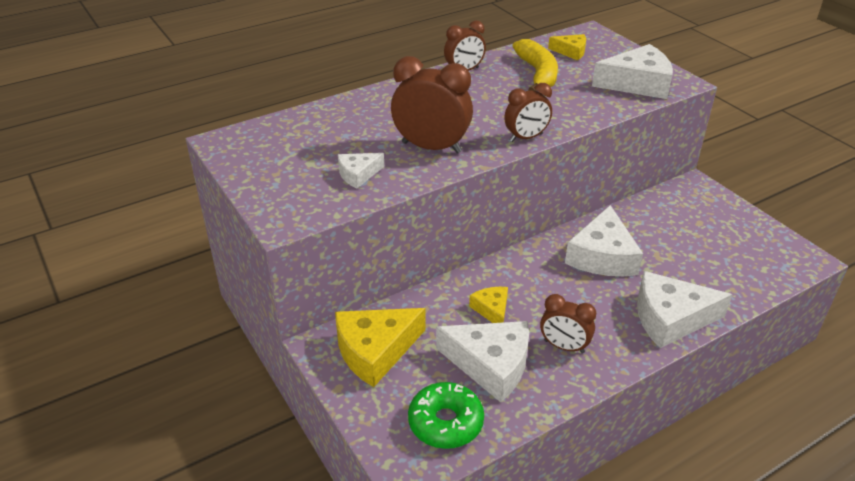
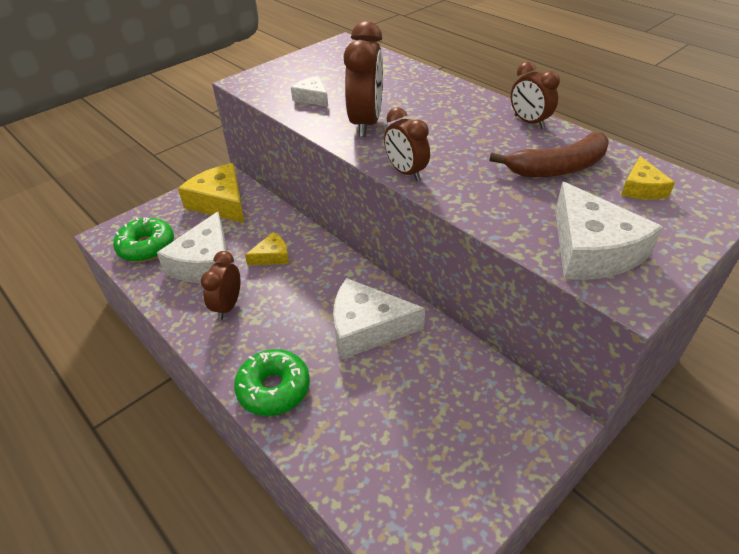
camera: 80 degrees right, 5 degrees up
(537, 74) = (557, 168): yellow banana -> brown banana
(670, 318) = (274, 389): white cheese -> green donut

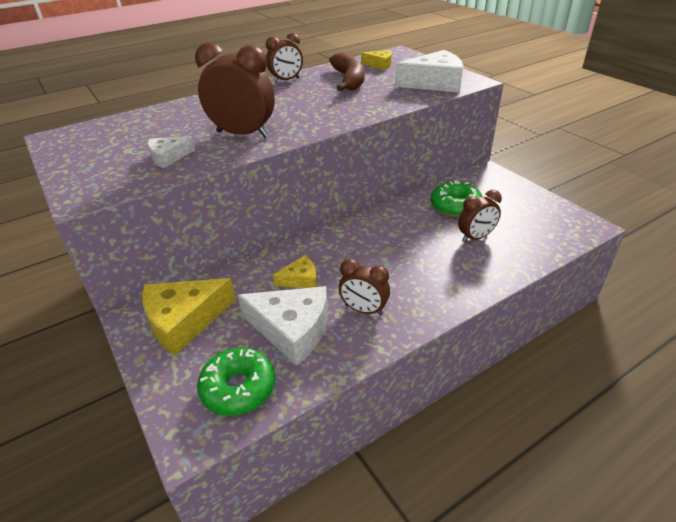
camera: 80 degrees left, 5 degrees down
(272, 256) = (300, 279): yellow cheese -> yellow cheese turned 90 degrees clockwise
(274, 389) = (465, 280): green donut -> green donut (455, 206)
(367, 328) = (406, 230): white cheese -> none
(405, 172) = (330, 124): brown clock -> brown clock (475, 237)

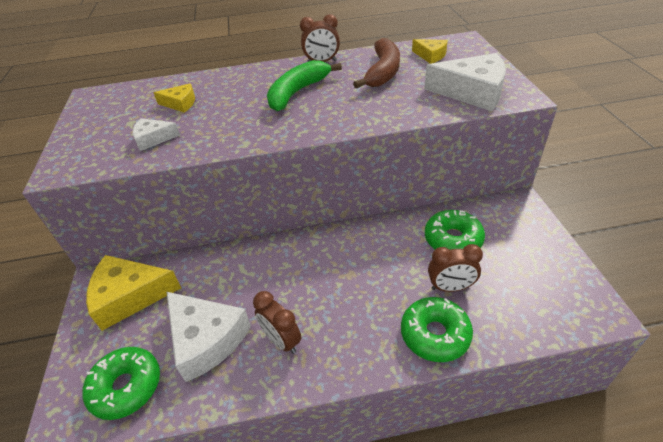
camera: 25 degrees right, 5 degrees up
(243, 134) = (232, 125): brown clock -> none
(284, 103) = (297, 92): none -> green banana
(300, 279) = (247, 284): yellow cheese -> yellow cheese (180, 103)
(485, 270) = (435, 334): none -> green donut

